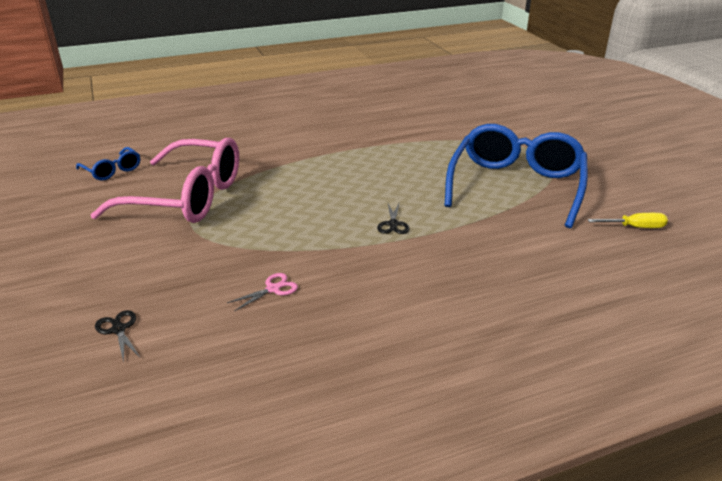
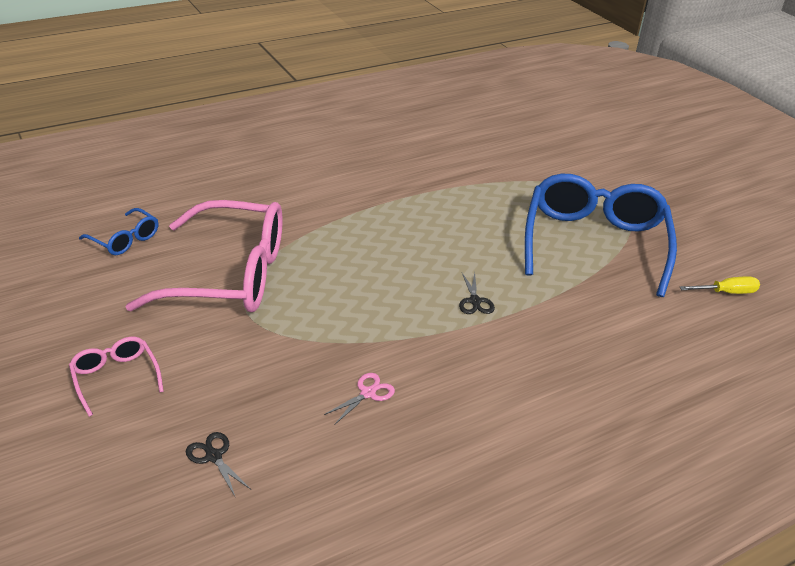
camera: 10 degrees left, 5 degrees up
(62, 265) = (115, 377): none -> pink glasses

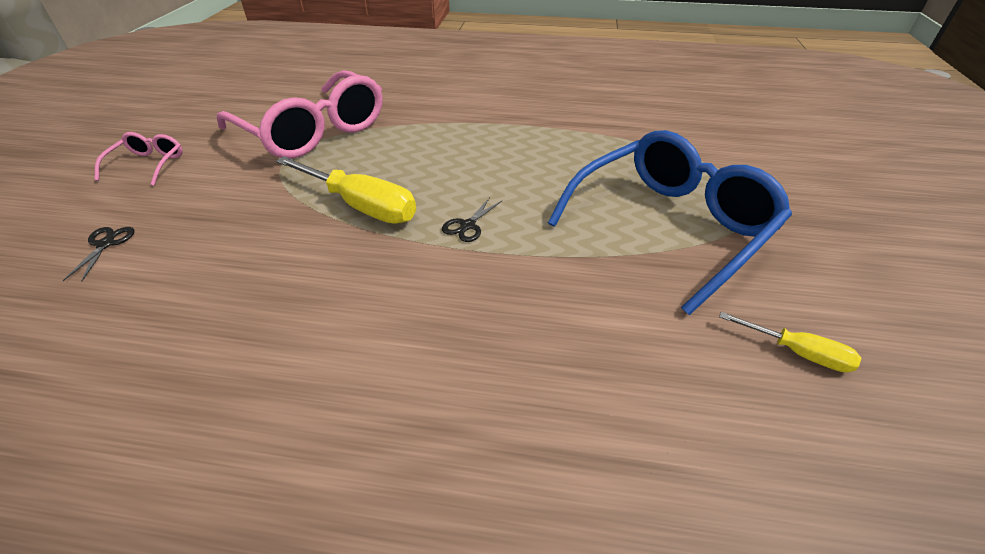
camera: 40 degrees right, 5 degrees up
(125, 240) = (289, 89): blue glasses -> none
(367, 393) = (268, 256): pink scissors -> none
(379, 322) = (362, 206): none -> yellow screwdriver

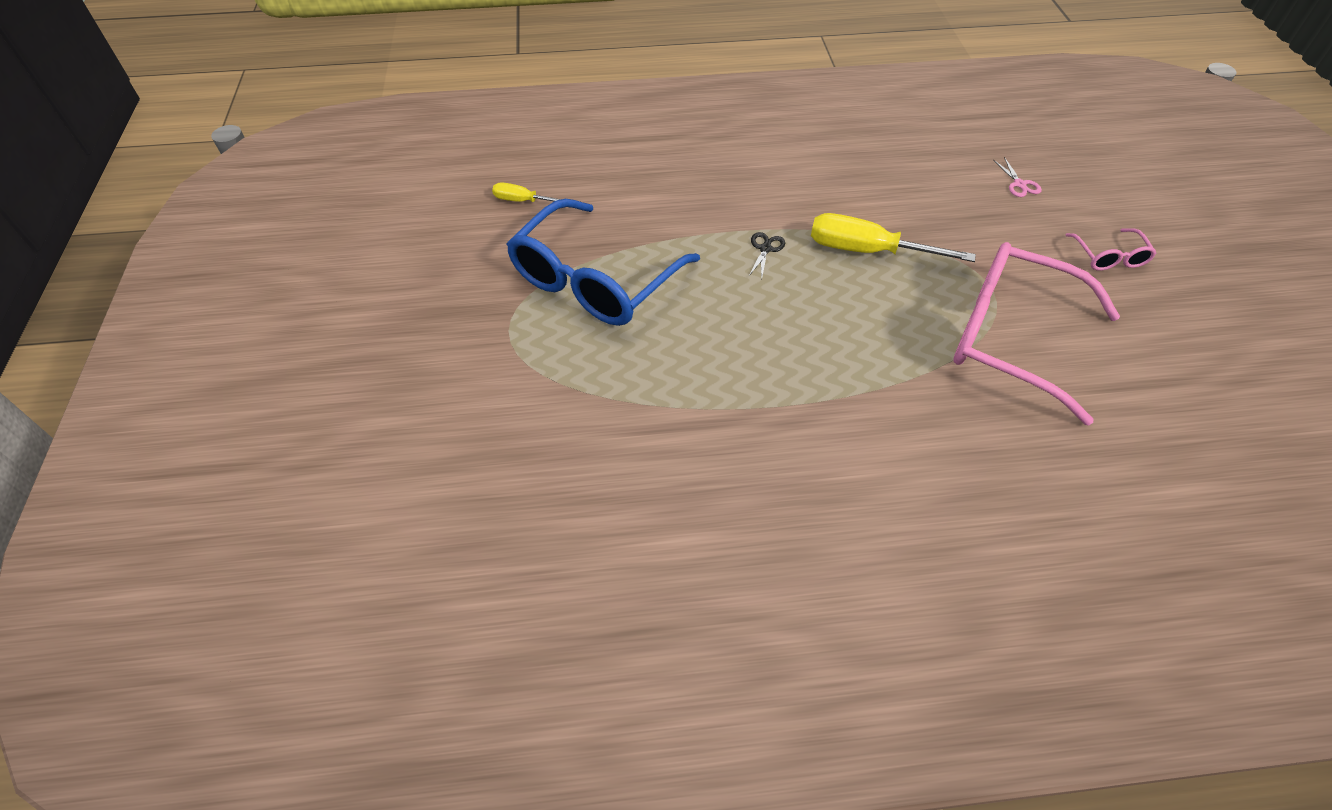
camera: 165 degrees right, 10 degrees up
(106, 244) = (1019, 184): black scissors -> pink scissors

